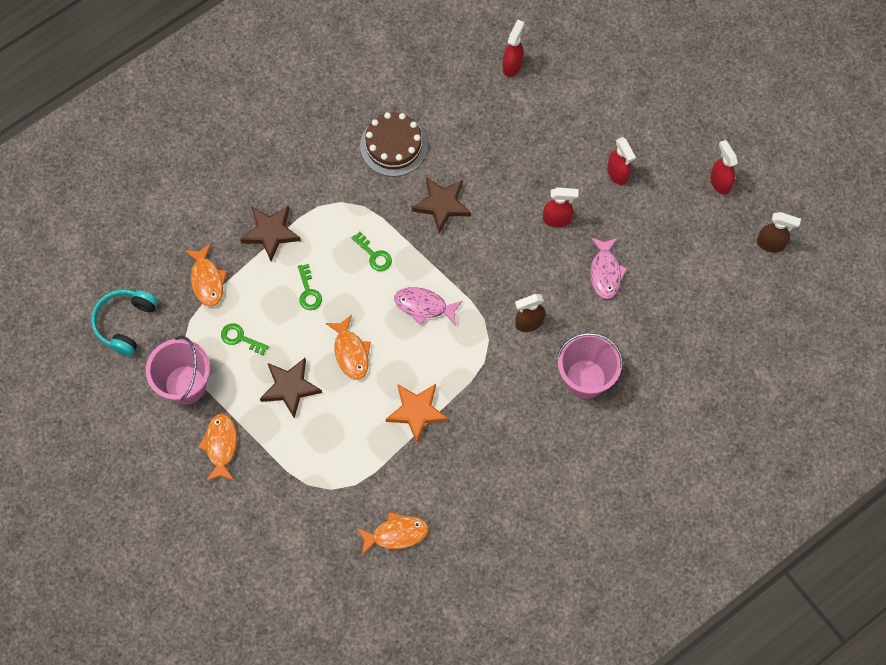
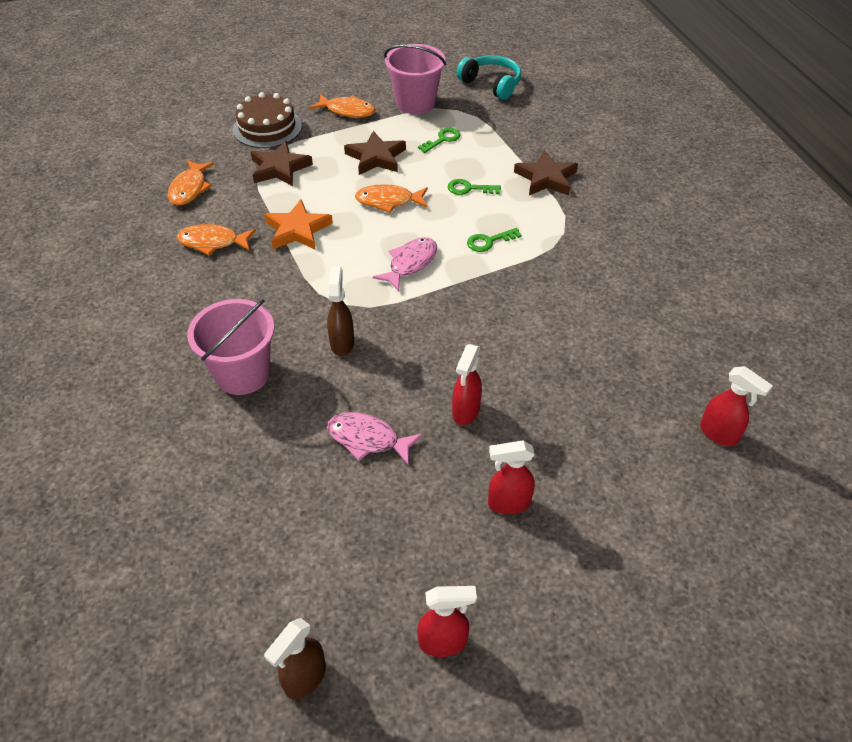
camera: 110 degrees right, 20 degrees down
(207, 280) = (512, 132): orange fish -> orange fish (212, 242)
(393, 145) = (623, 288): brown cake -> brown cake (267, 127)
(442, 205) = (529, 309): brown star -> brown star (279, 168)

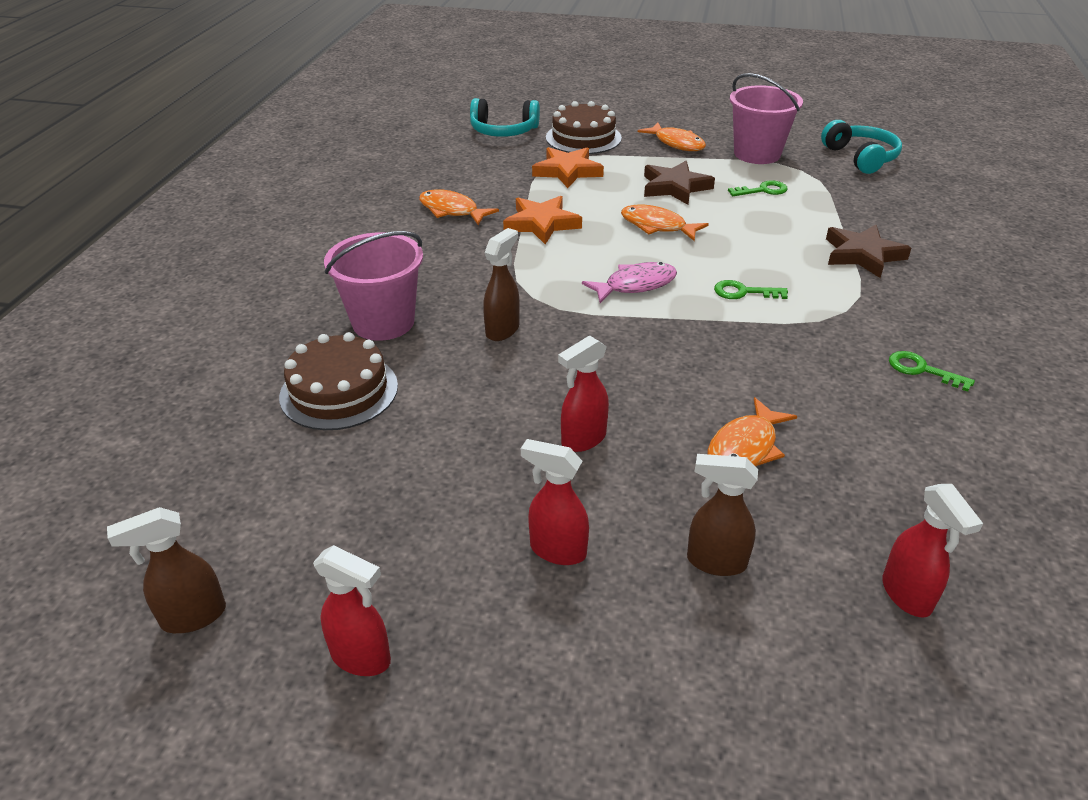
camera: 30 degrees right, 10 degrees down
(189, 189) = (468, 165): orange fish -> orange fish (745, 448)
(192, 141) = (503, 131): none -> turquoise headphones
(258, 450) = (339, 391): none -> brown cake
(279, 168) = (567, 171): brown star -> orange star
(367, 439) = (454, 423): pink fish -> none
(469, 188) = (759, 239): green key -> green key (922, 370)
(605, 463) = (715, 562): none -> brown spray bottle

